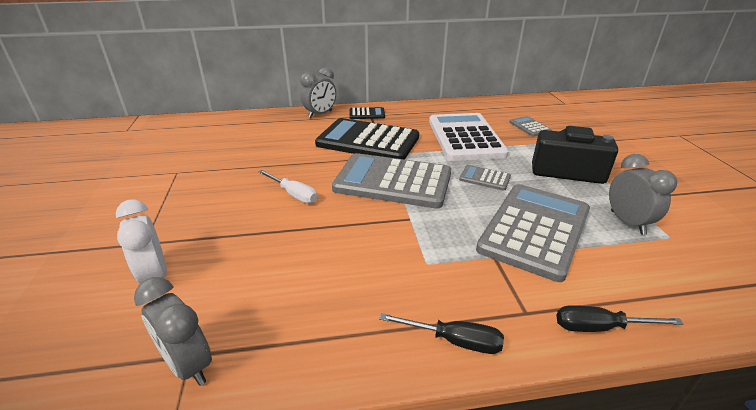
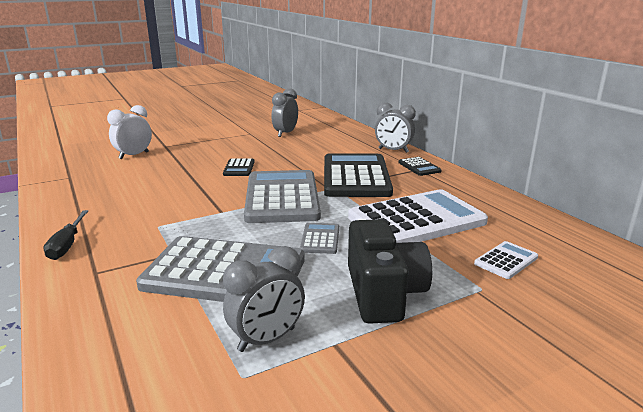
camera: 70 degrees right, 10 degrees down
(188, 365) = (62, 178): grey clock -> grey clock (285, 133)
(293, 194) = (239, 168): white screwdriver -> black calculator
(529, 127) = (506, 260): grey calculator -> white calculator
(599, 327) = (72, 310): black screwdriver -> none

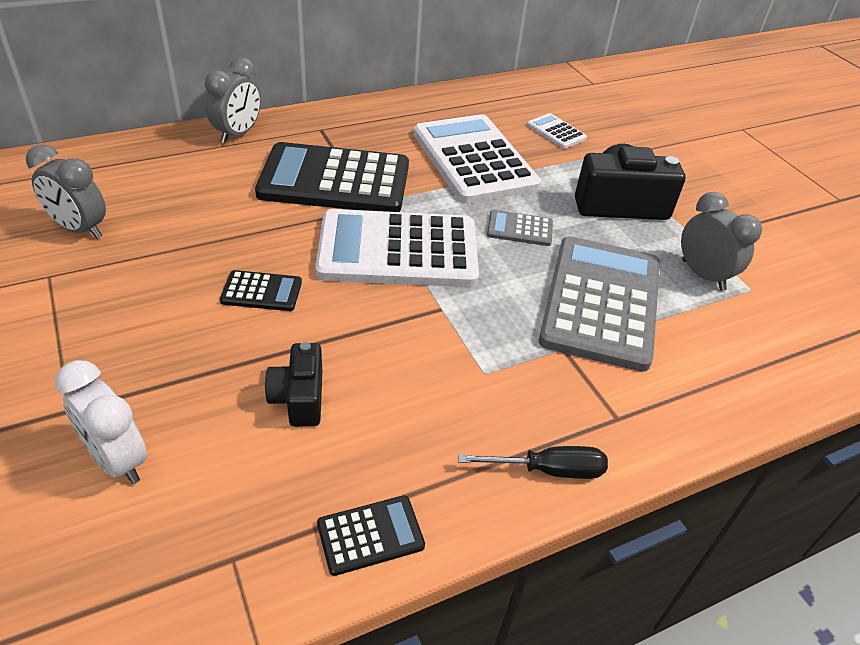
camera: 90 degrees left, 20 degrees up
(156, 181) = (299, 398): none -> black camera
(282, 197) = (398, 250): grey calculator -> white calculator
(419, 167) = (313, 127): black calculator -> black calculator (370, 535)

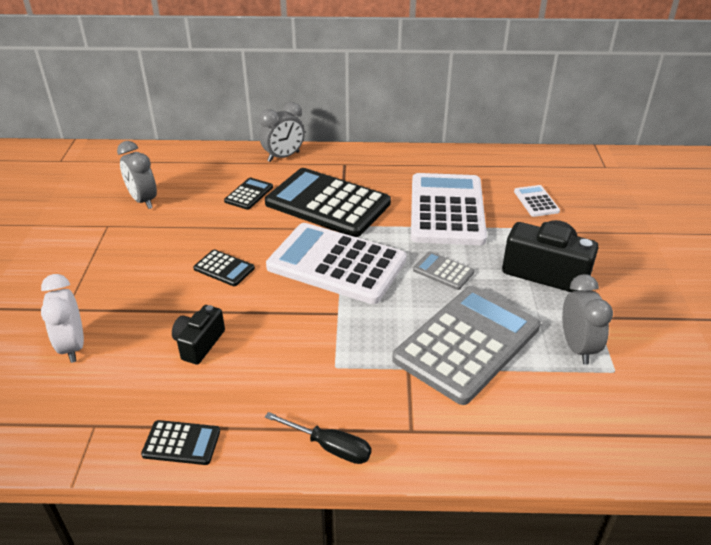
camera: 30 degrees right, 5 degrees down
(226, 189) = (249, 194): none -> black calculator

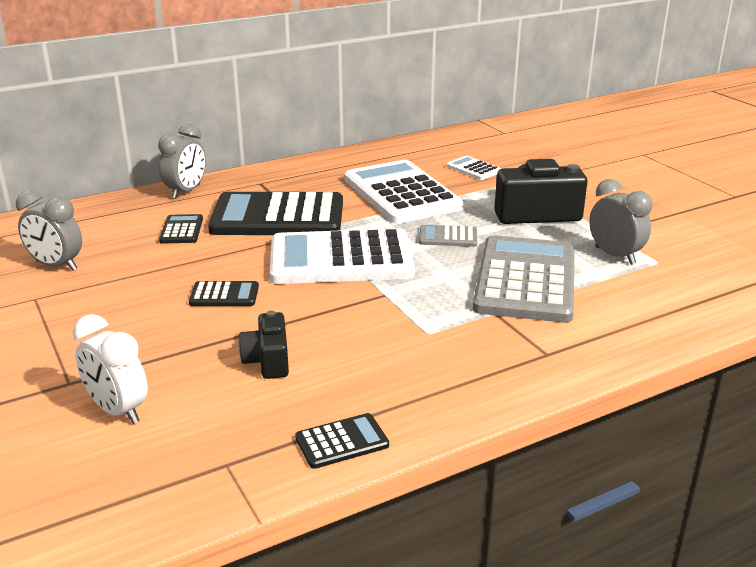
camera: 30 degrees left, 10 degrees down
(330, 447) = (490, 391): black screwdriver -> none

